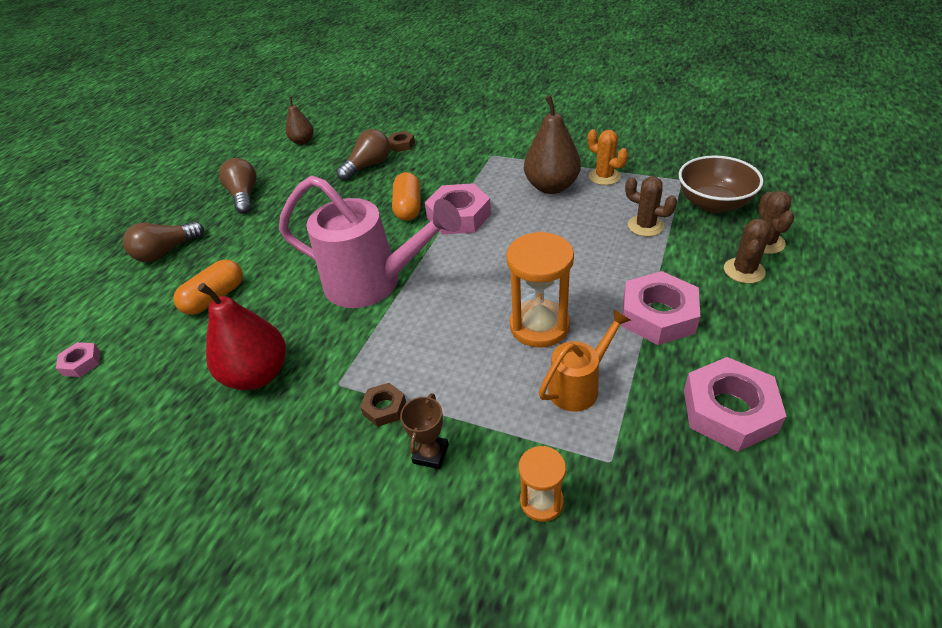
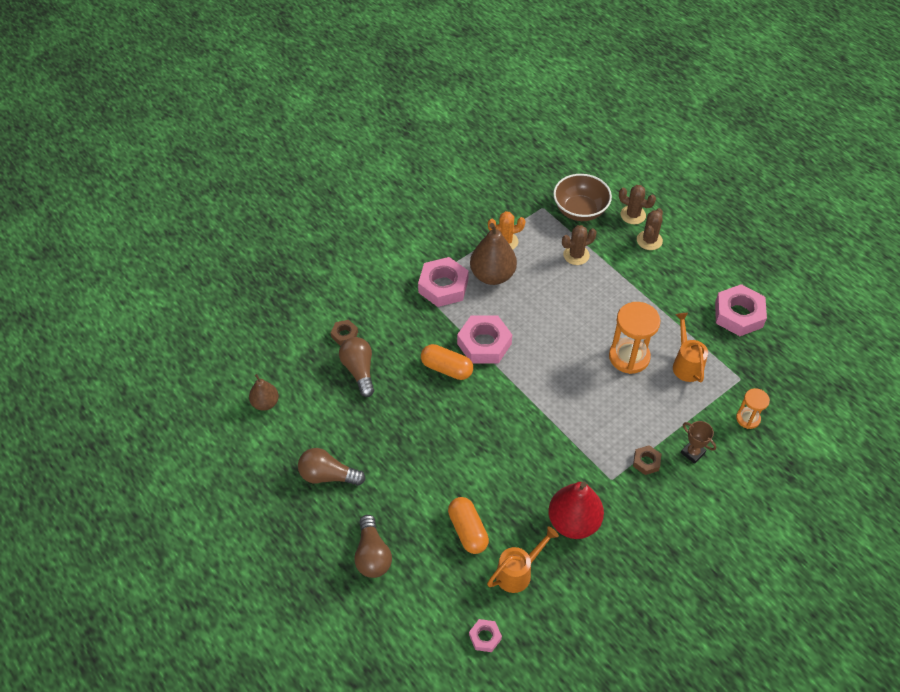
camera: 65 degrees left, 10 degrees up
(172, 355) = (518, 572): none -> orange watering can
(373, 283) = (524, 425): pink watering can -> none
(658, 315) = (657, 299): pink nut -> pink nut (443, 286)
(744, 271) = (649, 240): brown cactus -> brown cactus turned 60 degrees clockwise

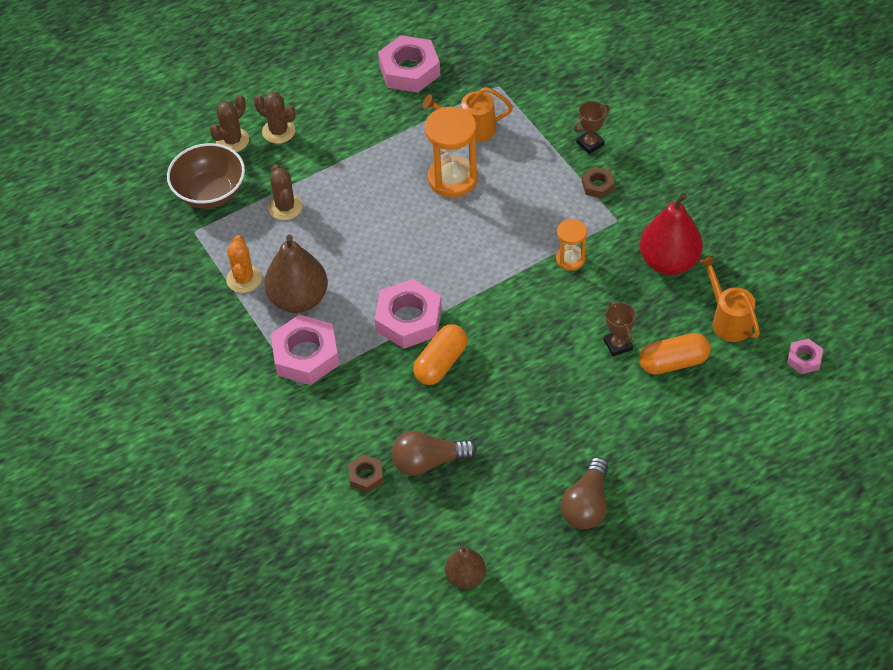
camera: 80 degrees left, 0 degrees up
(372, 555) = (700, 461): brown light bulb -> none
(480, 488) = (618, 345): none -> brown trophy
(748, 418) = (551, 89): orange hourglass -> orange hourglass (570, 259)

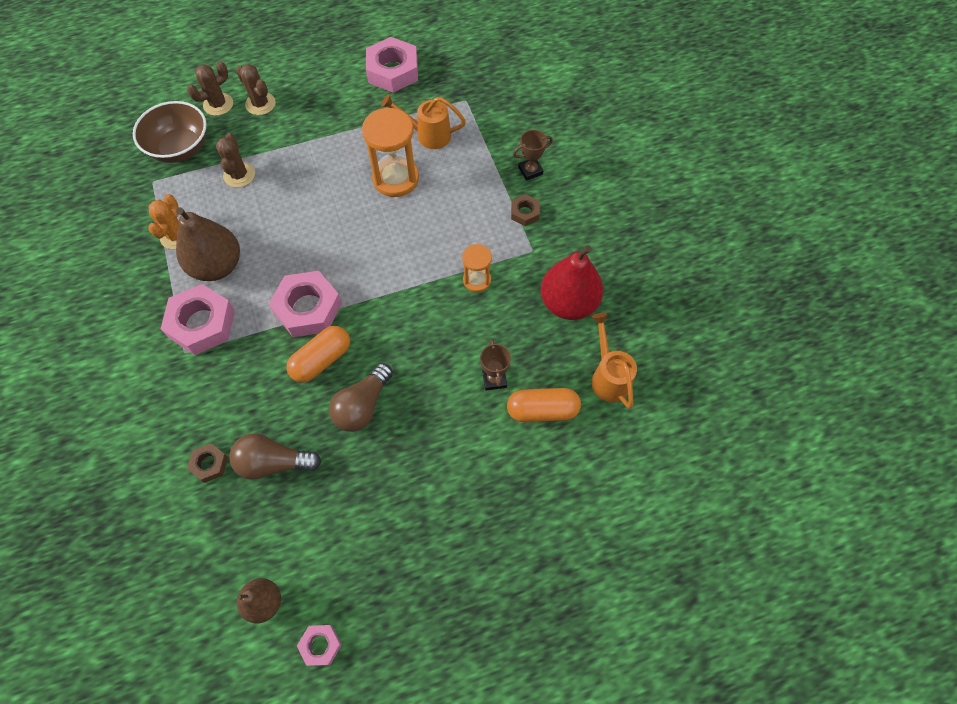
camera: 10 degrees right, 10 degrees up
(586, 505) = (409, 549): brown light bulb -> brown light bulb (362, 405)
(804, 359) = (672, 436): pink nut -> pink nut (320, 645)

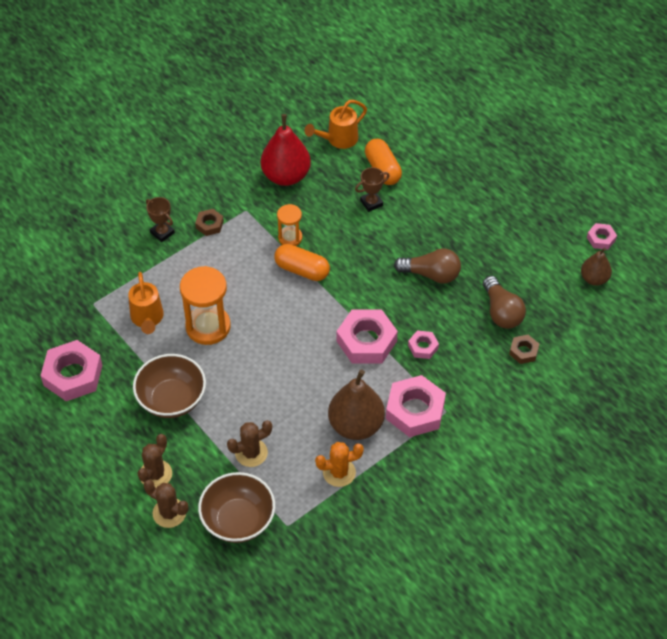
camera: 110 degrees left, 10 degrees down
(272, 360) = (423, 347): none -> pink nut
(321, 360) = (407, 314): orange capsule -> orange capsule (302, 270)
(329, 132) = (172, 399): none -> brown bowl

